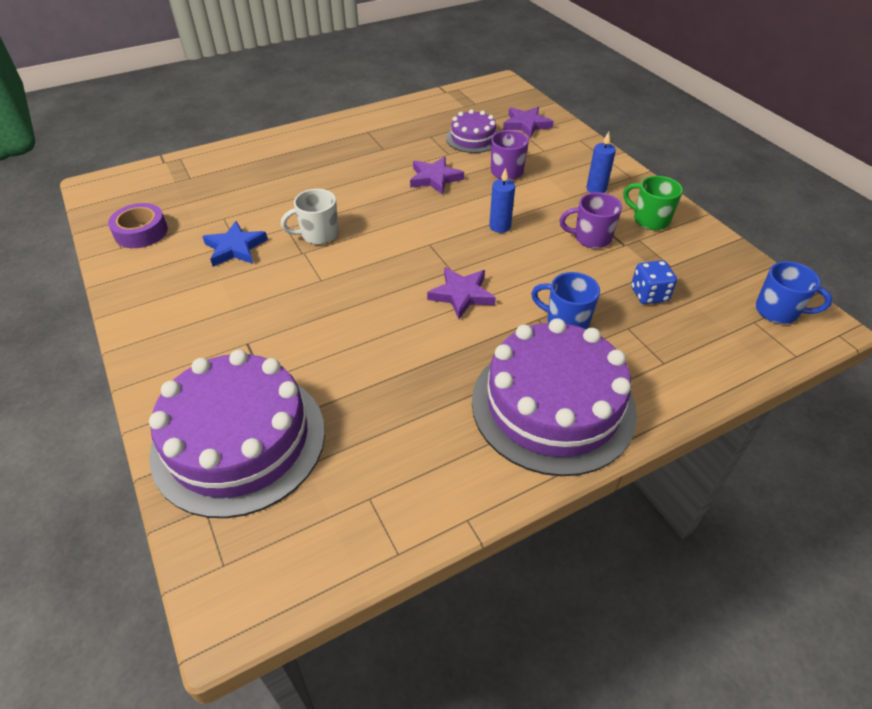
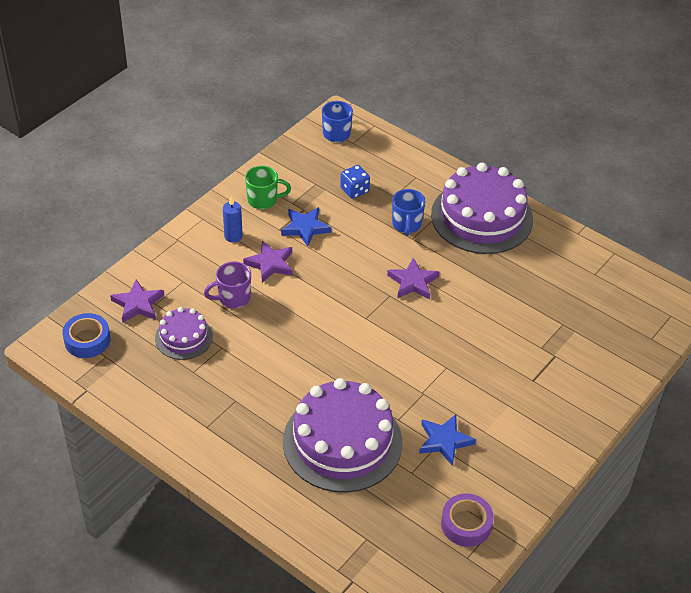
camera: 115 degrees left, 0 degrees up
(239, 440) = (604, 345): purple cake -> purple cake (342, 442)
(318, 235) = (395, 392): white mug -> none
(435, 178) = (269, 343): purple star -> purple star (270, 264)
(498, 98) = (87, 340): none -> blue tape
(500, 226) = (319, 282): blue candle -> none
(591, 238) = (305, 228): purple mug -> blue star
(650, 220) = (263, 200): green mug -> green mug turned 105 degrees counterclockwise

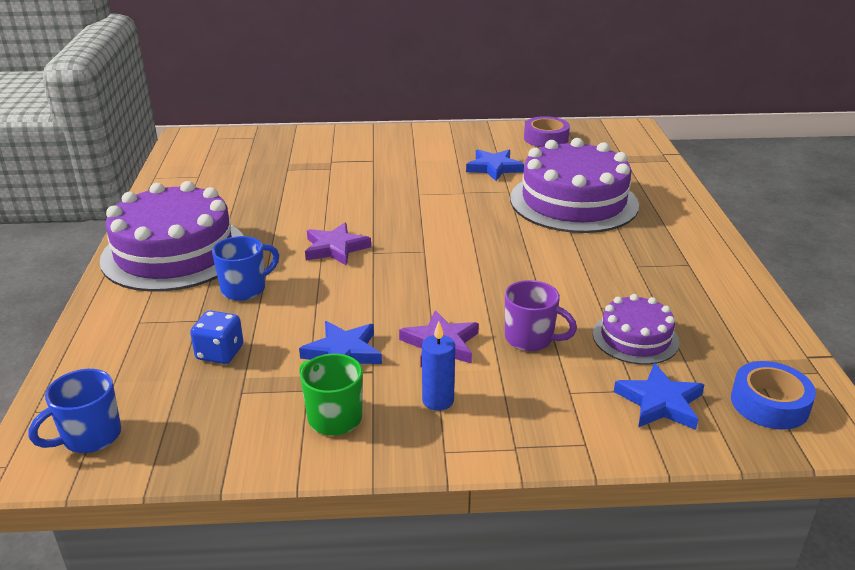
camera: 130 degrees left, 15 degrees down
(138, 304) = (660, 403): purple star -> blue star

